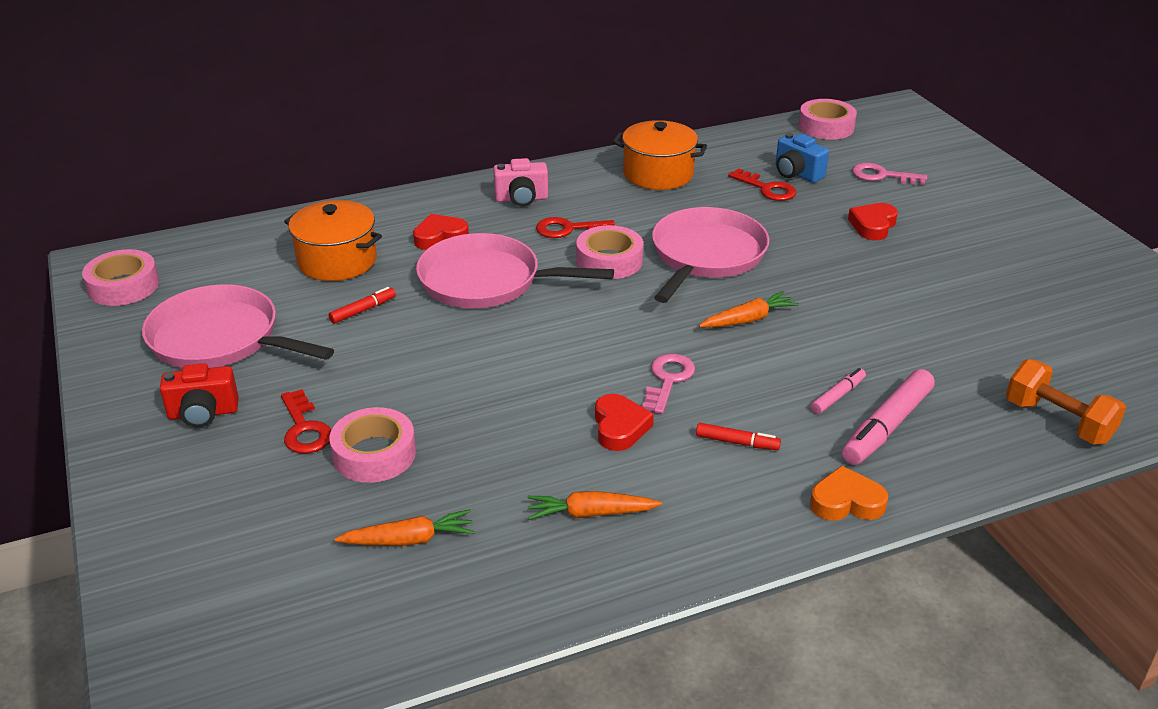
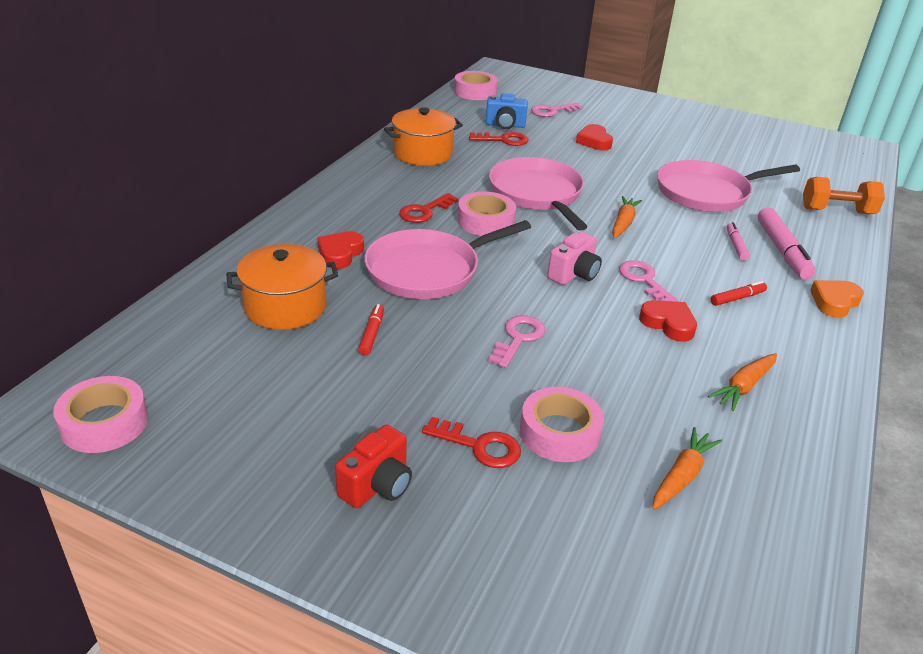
camera: 45 degrees left, 0 degrees up
(220, 339) = (286, 417): pink pan -> pink pan (706, 193)
(465, 370) = (518, 338): none -> pink key
(521, 199) = (357, 203): pink camera -> pink camera (574, 274)

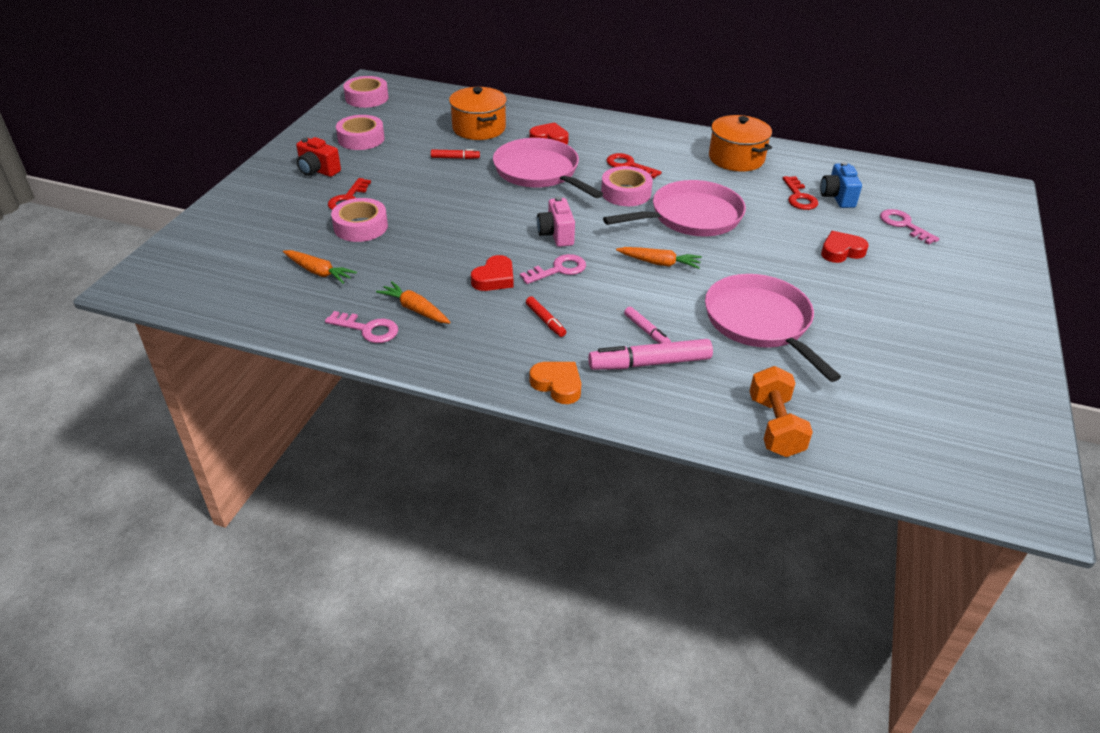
camera: 85 degrees right, 5 degrees up
(475, 92) = (912, 178): pink tape -> pink tape (361, 139)
(518, 338) = (460, 210): pink key -> pink key (368, 329)
(574, 274) = (556, 234): pink camera -> pink camera turned 45 degrees clockwise
(736, 245) = (646, 331): pink marker -> pink marker turned 60 degrees clockwise

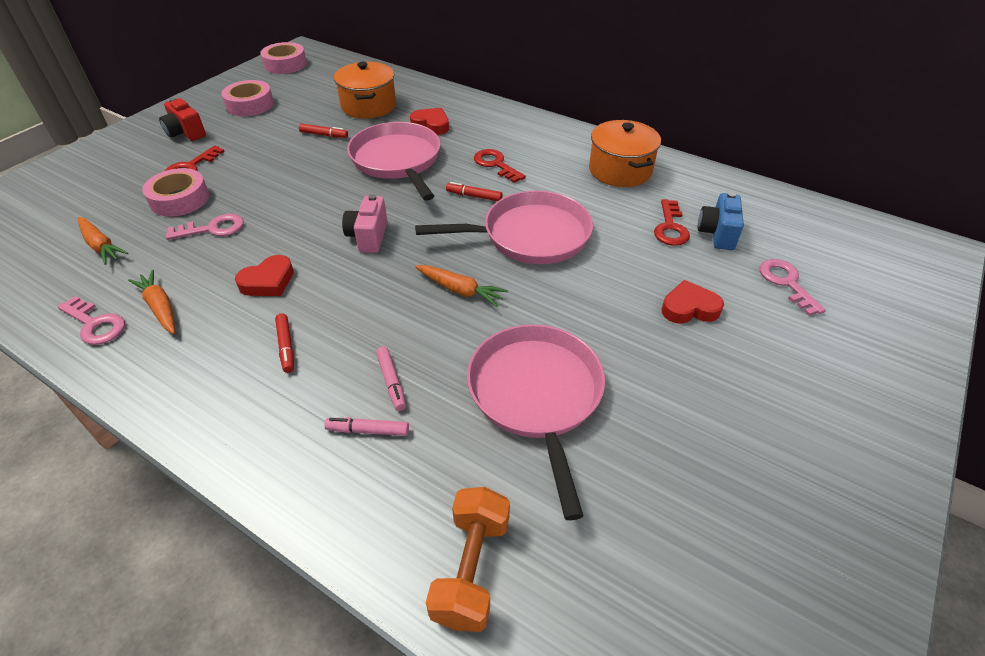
camera: 15 degrees right, 5 degrees up
(557, 385) = (241, 441): orange heart -> none
(558, 270) = (343, 281): pink key -> pink key (213, 229)
(626, 193) = (474, 196): pink tape -> red marker
(650, 363) = (368, 430): pink marker -> pink marker, size x0.53

